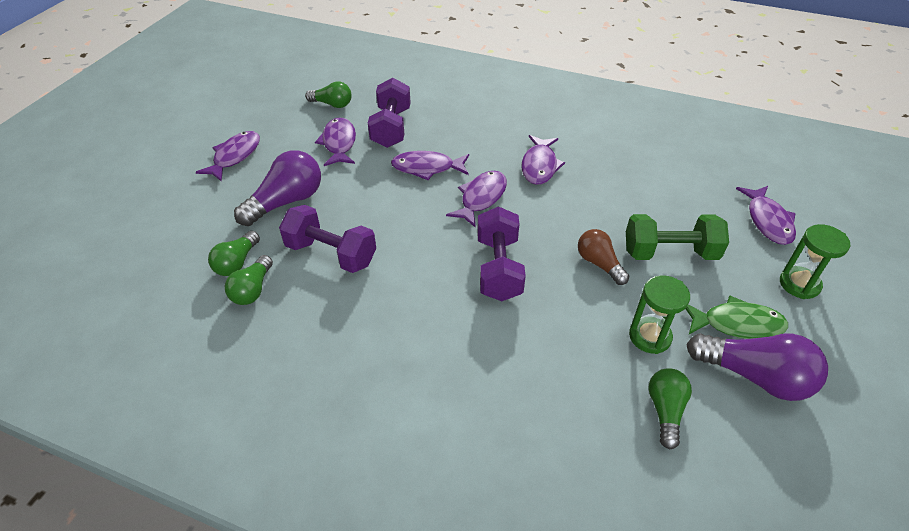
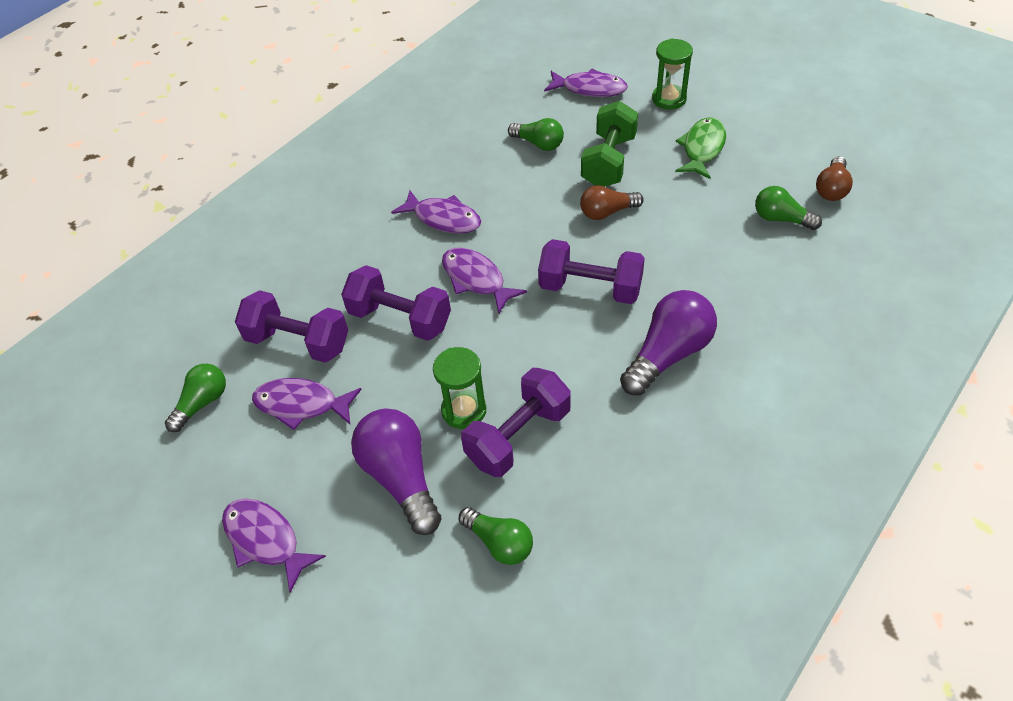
camera: 70 degrees left, 5 degrees up
(253, 290) = (553, 526): green light bulb -> green light bulb (538, 144)
(427, 168) = (400, 319): purple fish -> purple dumbbell
(650, 337) = (703, 205): green hourglass -> green hourglass (464, 410)
(747, 461) = (831, 189): none -> brown light bulb
(755, 376) = (757, 158): purple light bulb -> purple light bulb (668, 354)

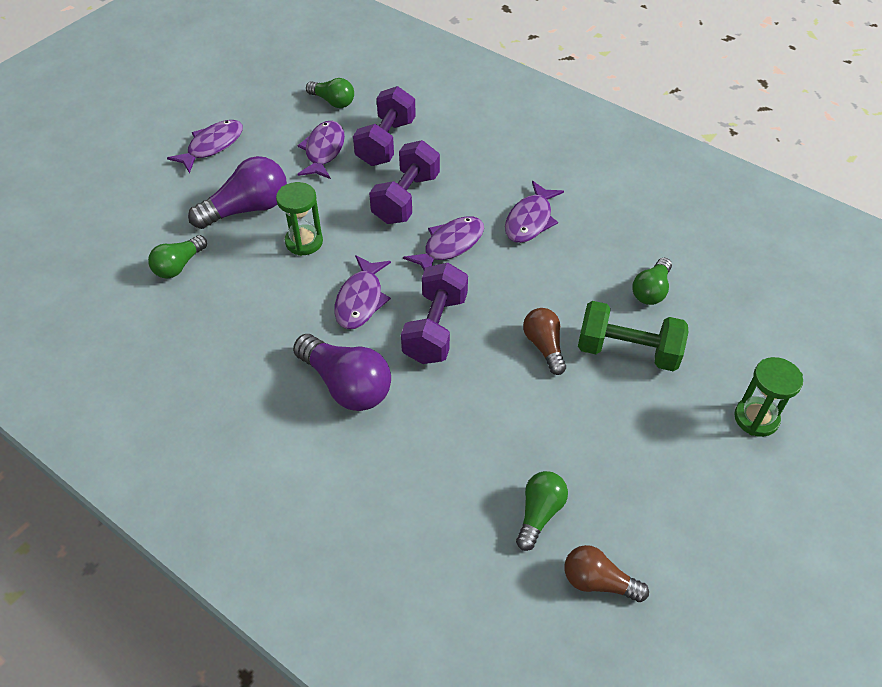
camera: 85 degrees right, 0 degrees up
(518, 436) = (272, 276): purple dumbbell -> none
(590, 89) = (761, 339): purple fish -> purple fish (360, 300)
(702, 148) = (662, 445): green fish -> none

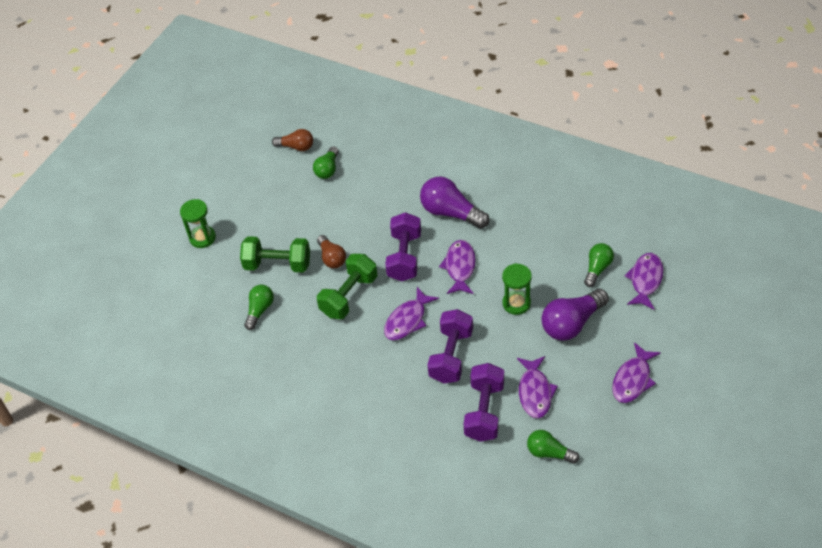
camera: 175 degrees right, 0 degrees up
(524, 288) = (349, 296): none -> green dumbbell
(530, 220) = (350, 353): purple fish -> purple fish (645, 280)

